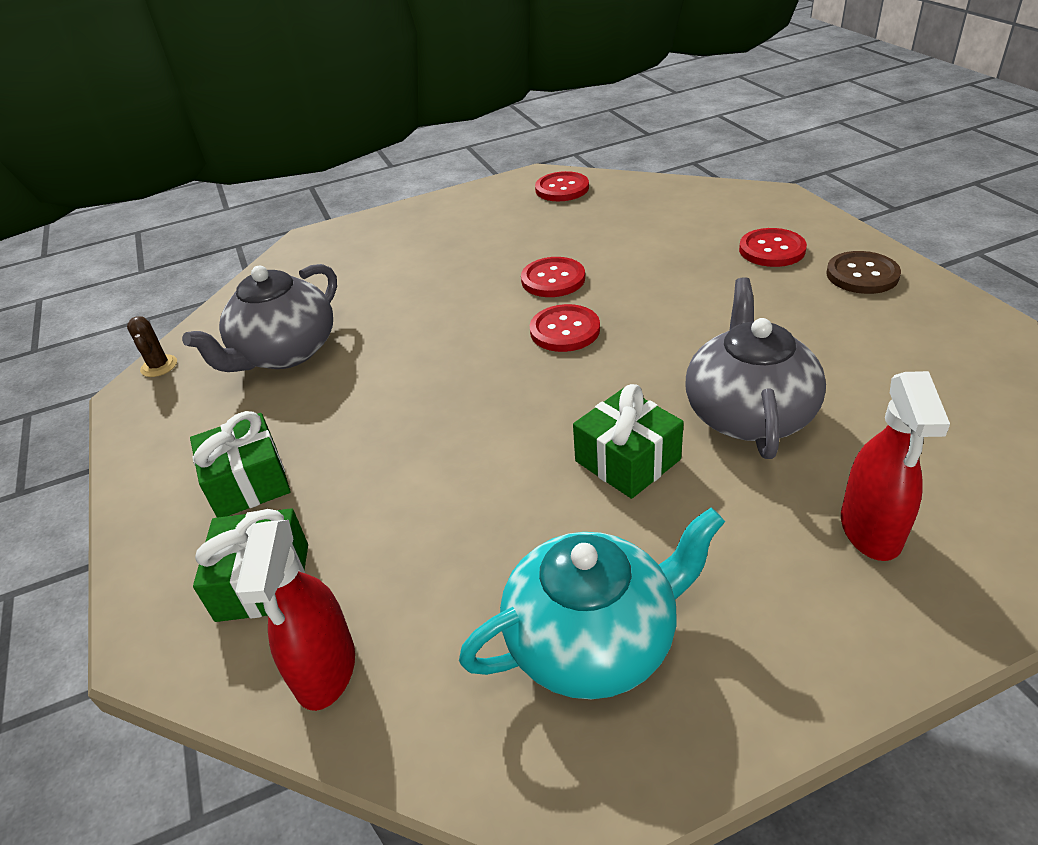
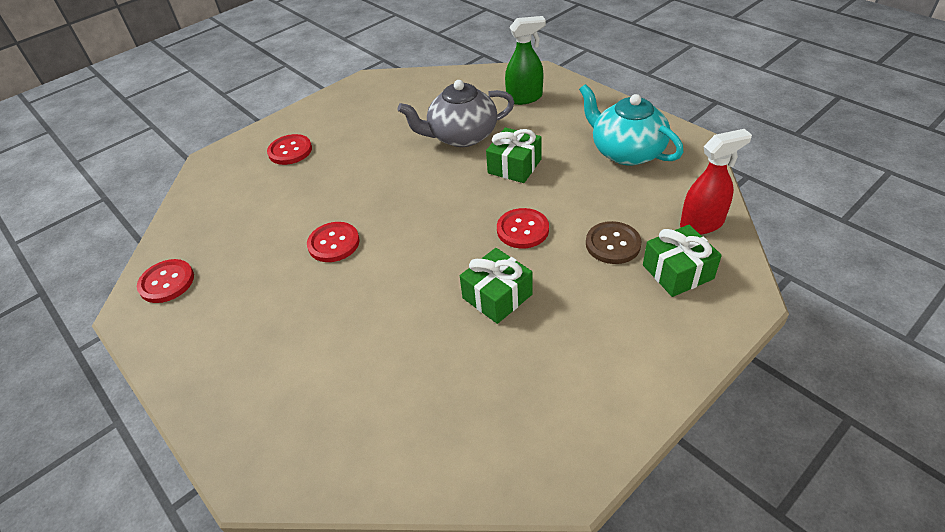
camera: 110 degrees left, 5 degrees up
(159, 366) = (523, 486): brown cactus -> none
(248, 482) = (617, 321): green gift -> green gift (497, 296)
(285, 353) = (471, 381): grey teapot -> none
(565, 330) = (401, 219): red button -> red button (522, 230)
(862, 275) = (321, 117): brown button -> brown button (613, 244)
(871, 530) = (524, 98): red spray bottle -> green spray bottle

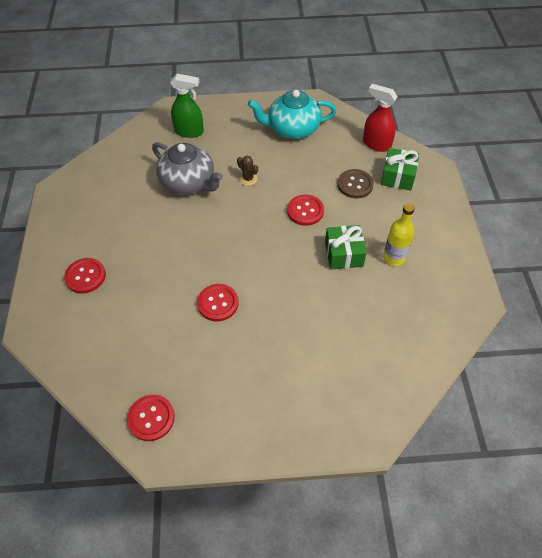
camera: 55 degrees left, 10 degrees up
(461, 136) = (189, 182): grey teapot -> grey teapot turned 75 degrees counterclockwise
(514, 166) = (248, 179): green gift -> brown cactus
(524, 98) = (189, 131): green spray bottle -> green spray bottle turned 75 degrees clockwise
(543, 344) = (394, 257): none -> yellow bottle
(702, 223) = (376, 144): red spray bottle -> red spray bottle turned 75 degrees counterclockwise

